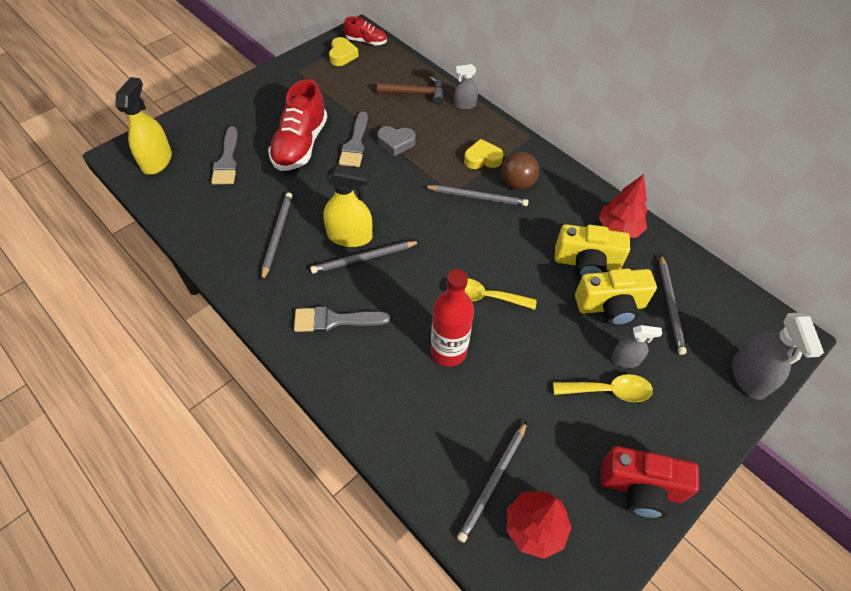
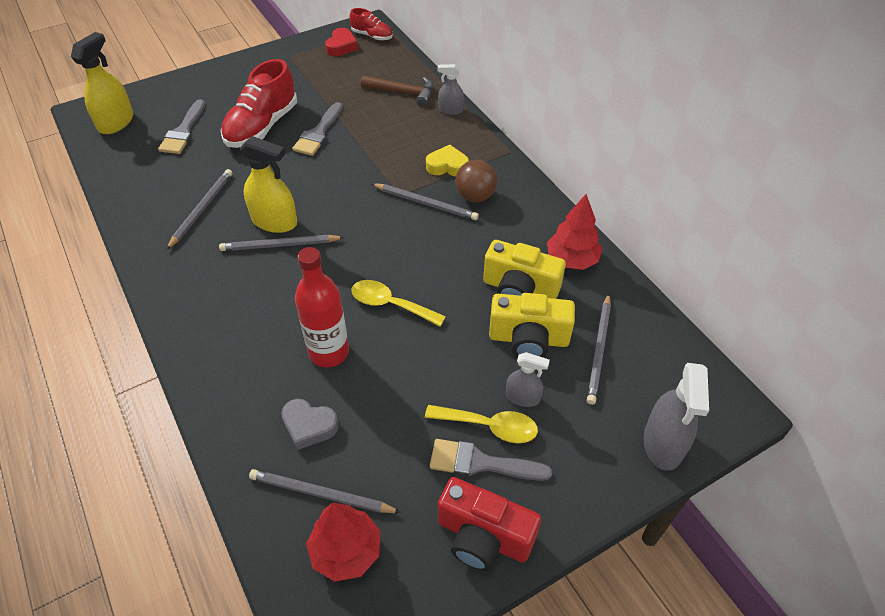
camera: 15 degrees right, 5 degrees down
(334, 320) = (224, 300): grey brush -> grey brush (481, 463)
(342, 55) = (341, 46): yellow heart -> red heart
(396, 143) = (361, 138): grey heart -> grey heart (309, 426)
(493, 482) = (321, 494): grey pencil -> grey pencil turned 60 degrees clockwise

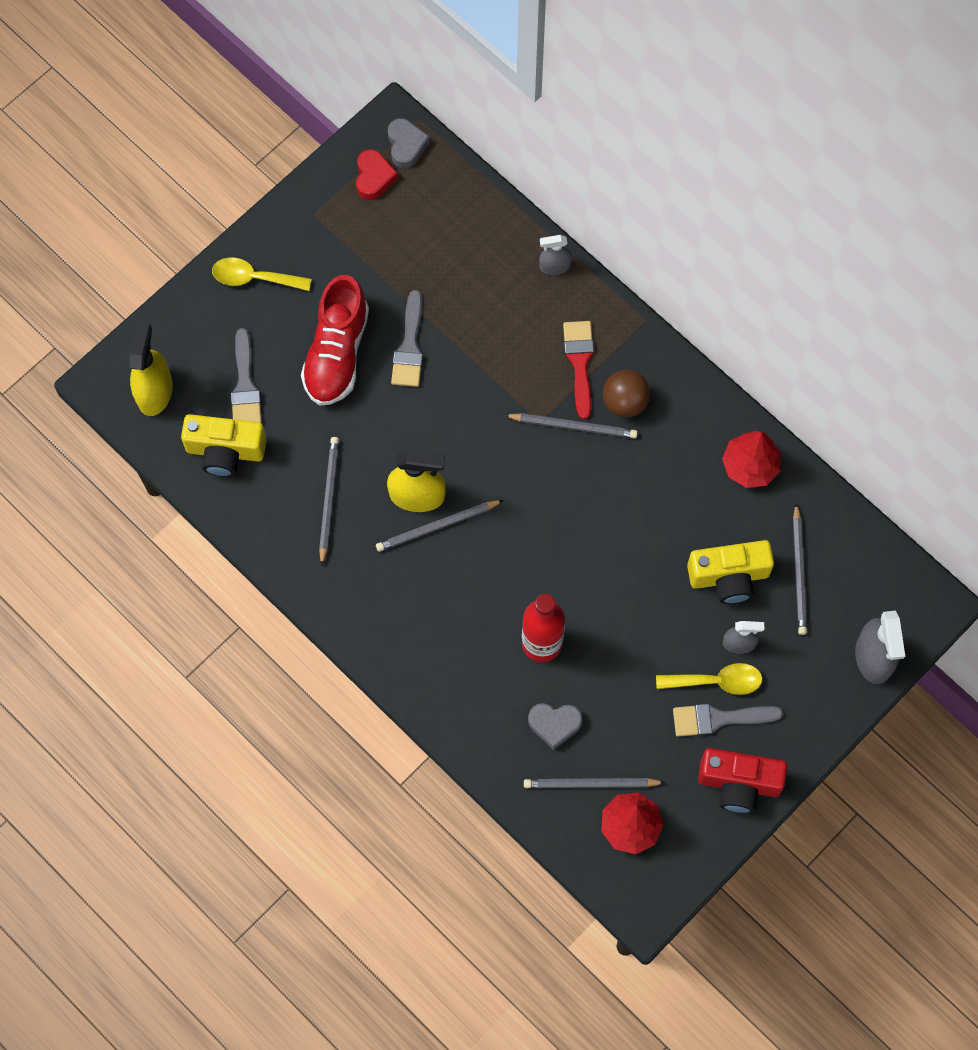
camera: 15 degrees left, 20 degrees up
(372, 36) = (406, 145): red shoe -> grey heart
(390, 304) = (581, 572): yellow spoon -> yellow spoon (254, 278)
(402, 92) = (485, 249): brown hammer -> none
(447, 166) = (579, 362): yellow heart -> red brush
(519, 289) = (705, 519): yellow camera -> yellow camera (225, 451)

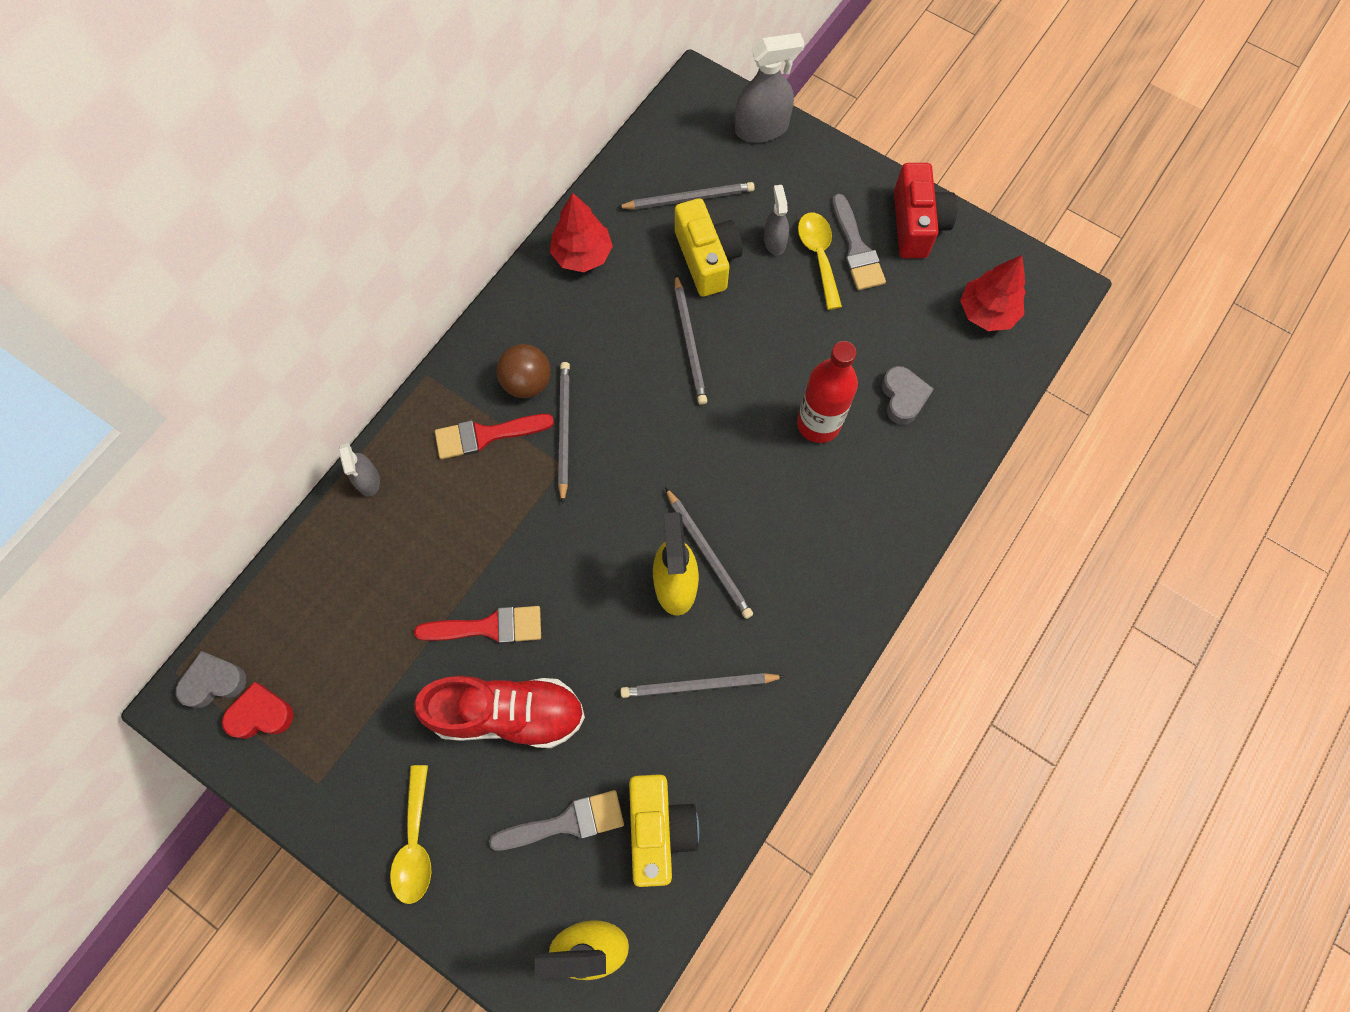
camera: 100 degrees left, 0 degrees up
(409, 346) = (488, 627): grey brush -> red brush
(590, 784) = (955, 354): grey pencil -> grey pencil (690, 342)

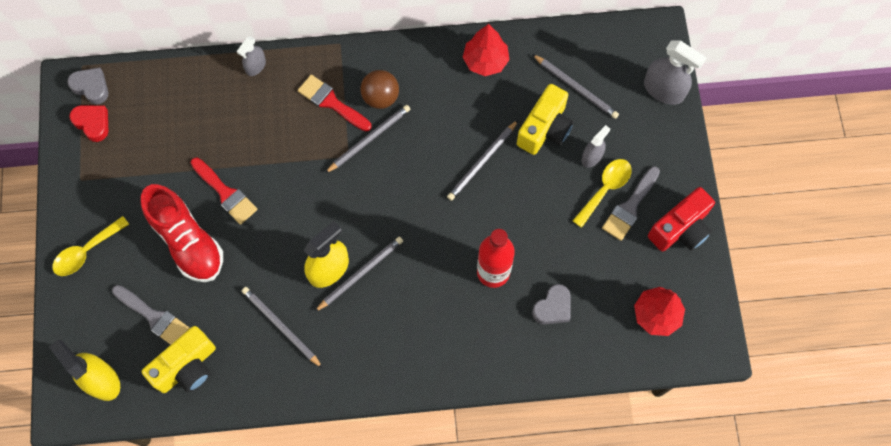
camera: 50 degrees right, 0 degrees up
(708, 555) = (360, 273): grey pencil -> grey pencil turned 150 degrees counterclockwise

